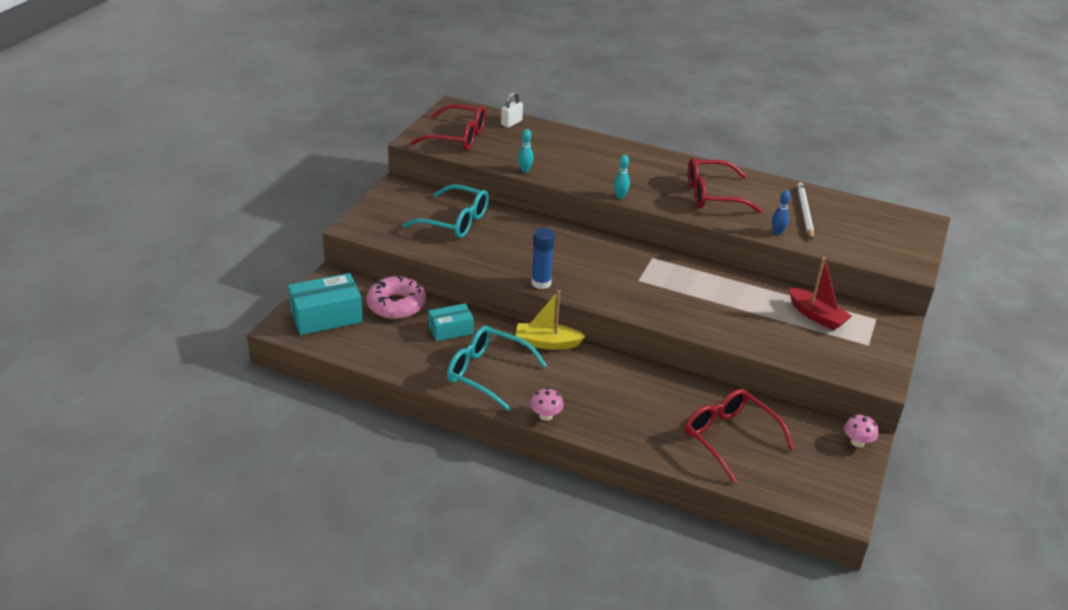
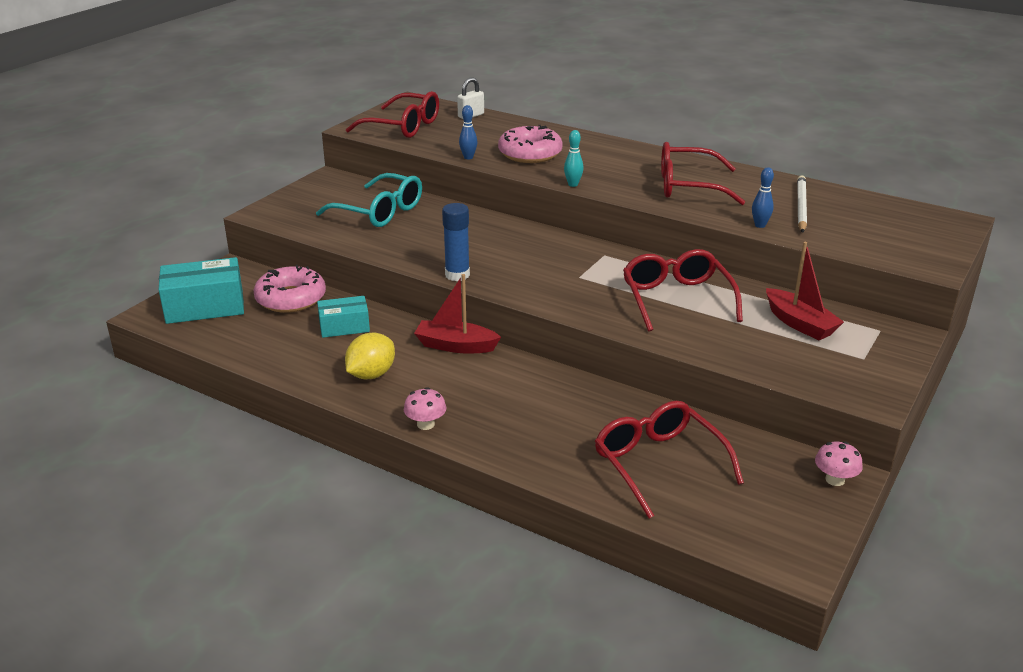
camera: 10 degrees right, 5 degrees down
(488, 373) = (371, 374): turquoise glasses -> yellow lemon
(525, 170) = (468, 157): turquoise bowling pin -> blue bowling pin
(547, 343) = (455, 346): yellow boat -> red boat
(575, 164) = (530, 154): none -> pink donut
(720, 298) = (677, 300): none -> red glasses

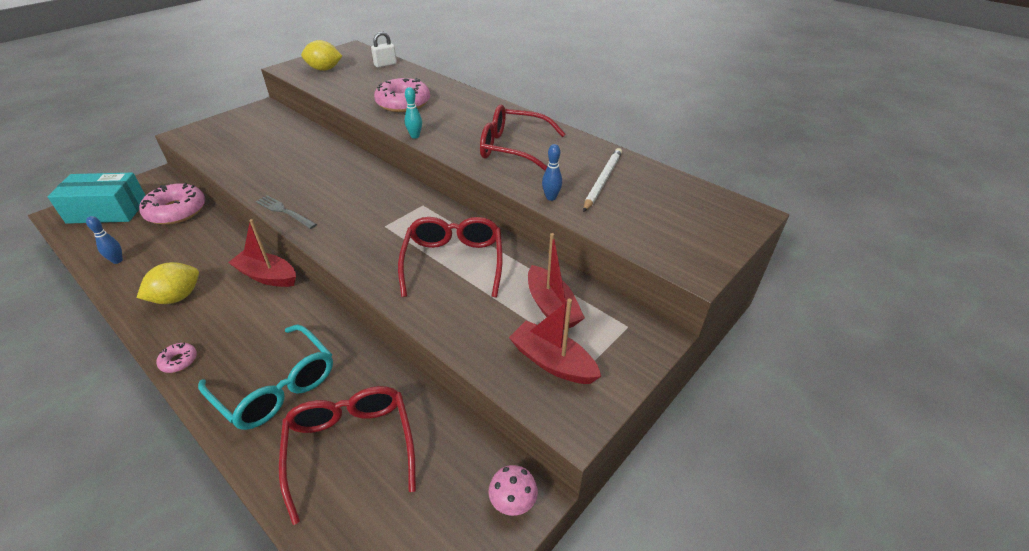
camera: 10 degrees right, 10 degrees up
(344, 327) = (194, 244): turquoise box -> none
(378, 211) = (273, 142): turquoise glasses -> turquoise glasses (276, 386)
(402, 126) = (324, 69): red glasses -> yellow lemon
(425, 424) = (179, 361): pink mushroom -> pink donut
(457, 275) = (284, 211): blue glue stick -> grey fork
(468, 157) = (351, 102): blue bowling pin -> blue bowling pin (117, 260)
(828, 362) = (552, 362): none -> red boat

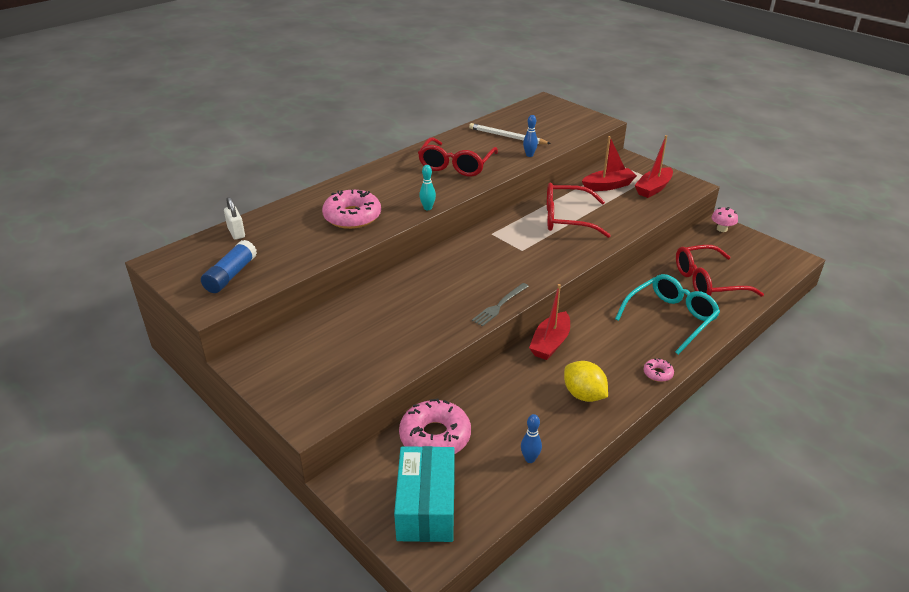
camera: 85 degrees left, 5 degrees down
(324, 69) = (231, 275): yellow lemon -> blue glue stick

